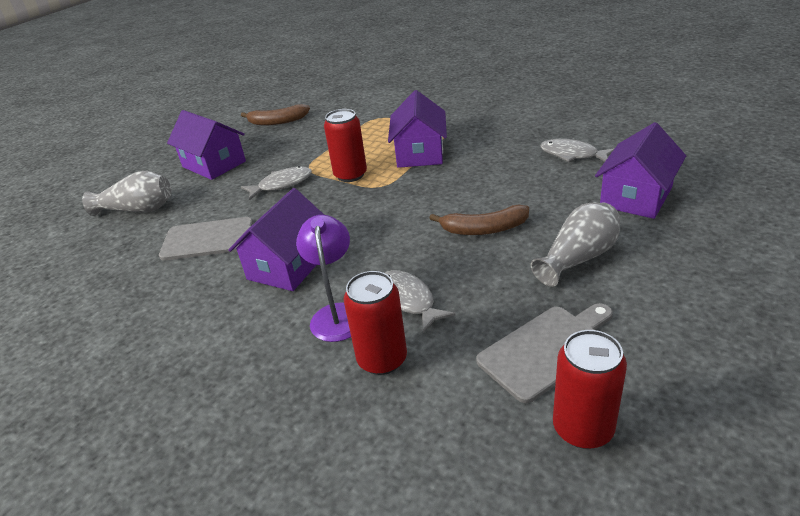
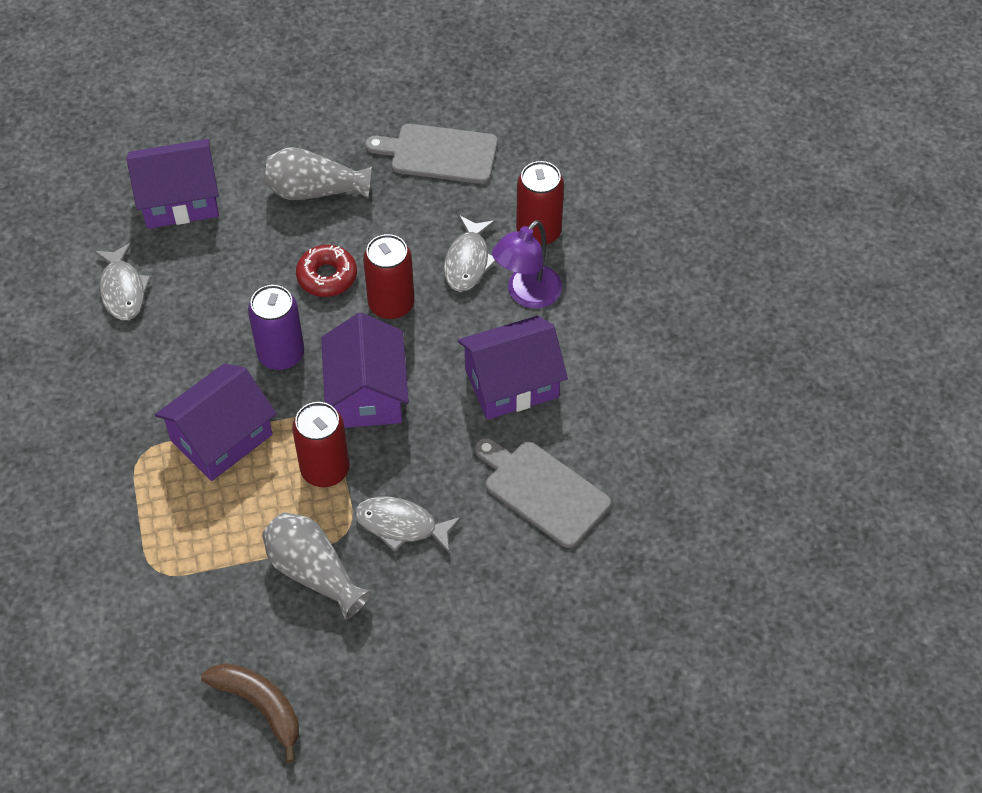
camera: 140 degrees left, 20 degrees up
(138, 210) = (579, 635): grey vase -> grey vase (314, 573)
(214, 164) = (427, 663): purple house -> purple house (367, 393)
(446, 189) = (281, 354): none -> purple can
(484, 229) = (327, 276): brown banana -> red donut
(583, 428) = (488, 105): red can -> red can (391, 304)

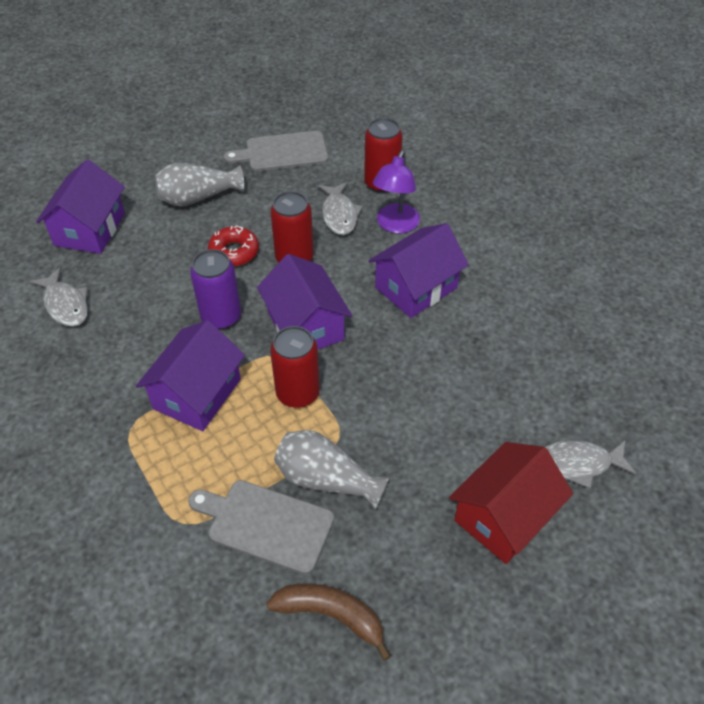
camera: 20 degrees left, 5 degrees down
(179, 200) = (90, 229): purple house -> purple house turned 45 degrees counterclockwise
(401, 525) = (383, 418): grey fish -> grey fish (577, 464)
(474, 669) = (504, 516): none -> red house
(542, 491) = (482, 357): grey cutting board -> grey cutting board (266, 524)

